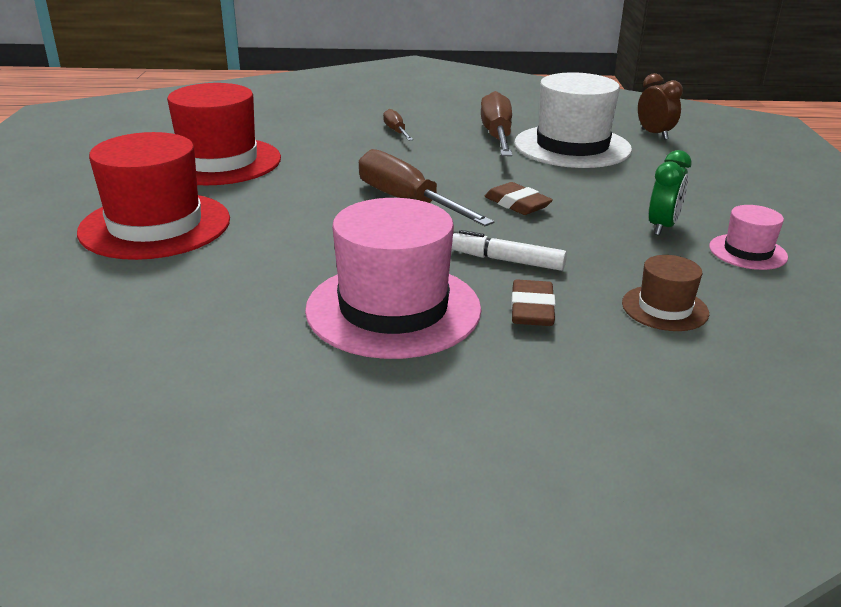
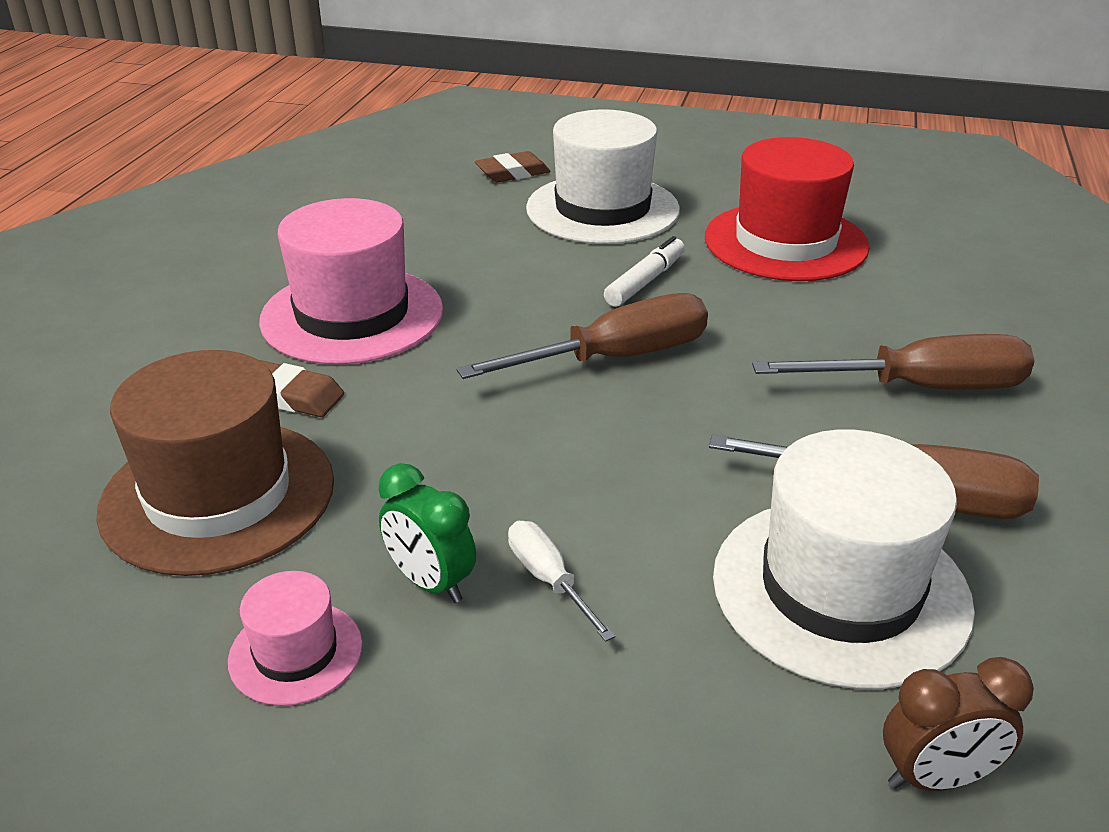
camera: 105 degrees right, 5 degrees up
(155, 225) = (602, 209): red hat -> white hat
(396, 131) = (921, 387): brown screwdriver -> brown screwdriver, size x1.95
(506, 260) = (409, 403): white marker -> white marker (645, 281)
(517, 204) = (576, 450): brown eraser -> brown eraser (512, 173)
(628, 200) = (548, 579): none -> white screwdriver
(664, 308) = (218, 495): brown hat -> brown hat, size x2.05

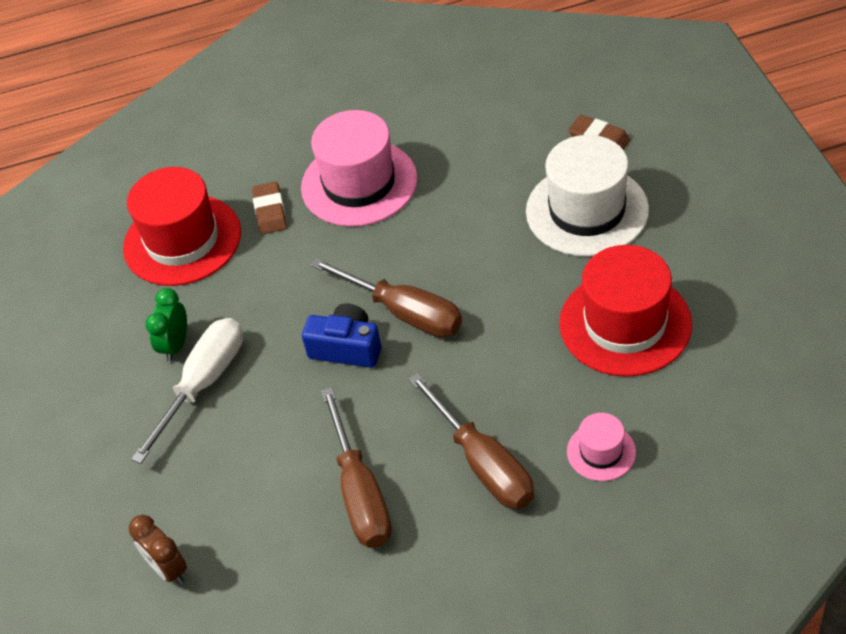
camera: 65 degrees right, 15 degrees up
(218, 495) = (182, 240): brown hat -> red hat
(296, 652) = (110, 329): pink hat -> pink hat (601, 452)
(548, 579) = (203, 383): white screwdriver -> white screwdriver, size x1.95
(626, 420) = (346, 348): none -> blue camera
(645, 281) = (505, 281): white marker -> none
(840, 589) = (267, 493): white hat -> none

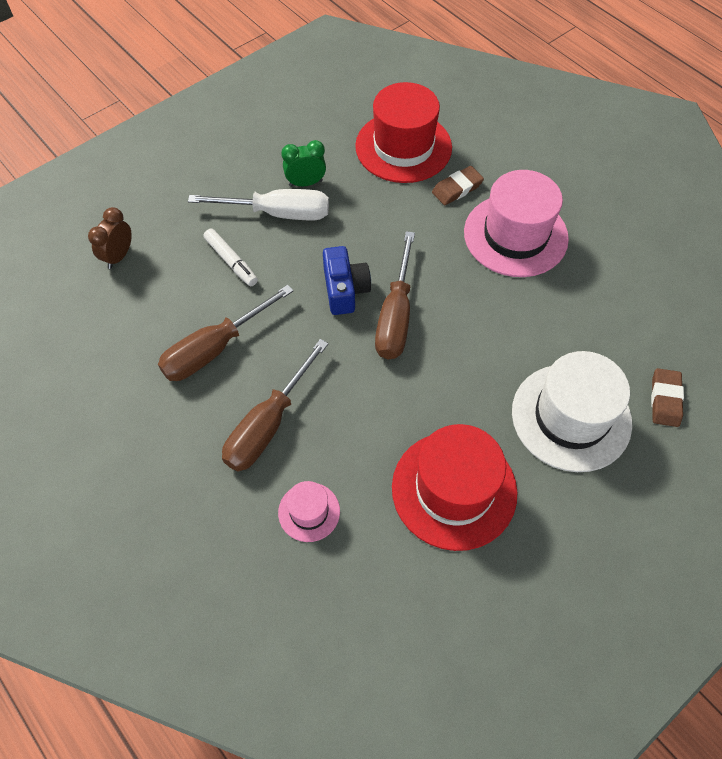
camera: 60 degrees right, 10 degrees up
(246, 448) = (231, 261): none -> white marker

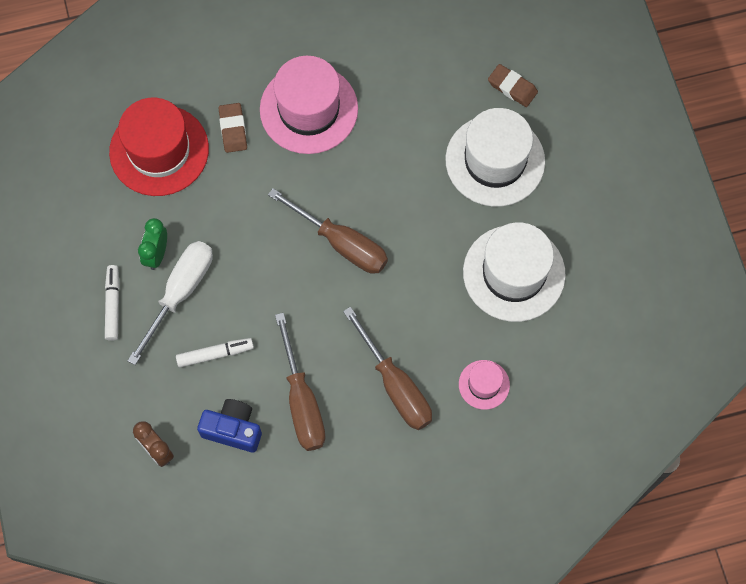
camera: 65 degrees left, 10 degrees up
(243, 172) = (113, 305): none -> white marker
(345, 290) = (294, 272): blue camera -> blue camera (233, 429)
(454, 489) = (514, 273): red hat -> white hat

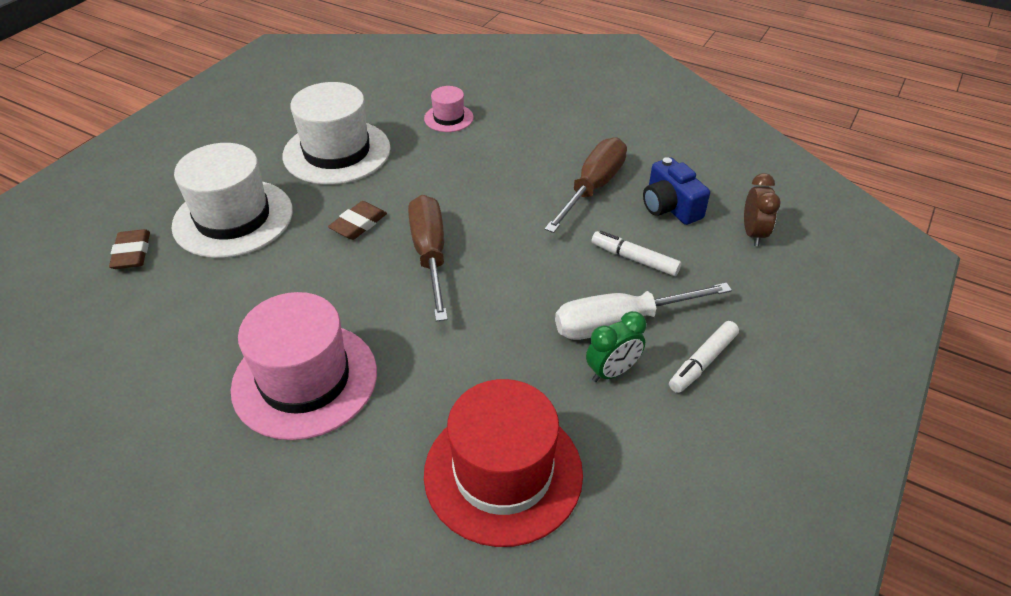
camera: 135 degrees left, 25 degrees down
(233, 129) = (400, 425): brown eraser -> brown eraser (358, 224)
(395, 386) = (509, 153): brown screwdriver -> none

